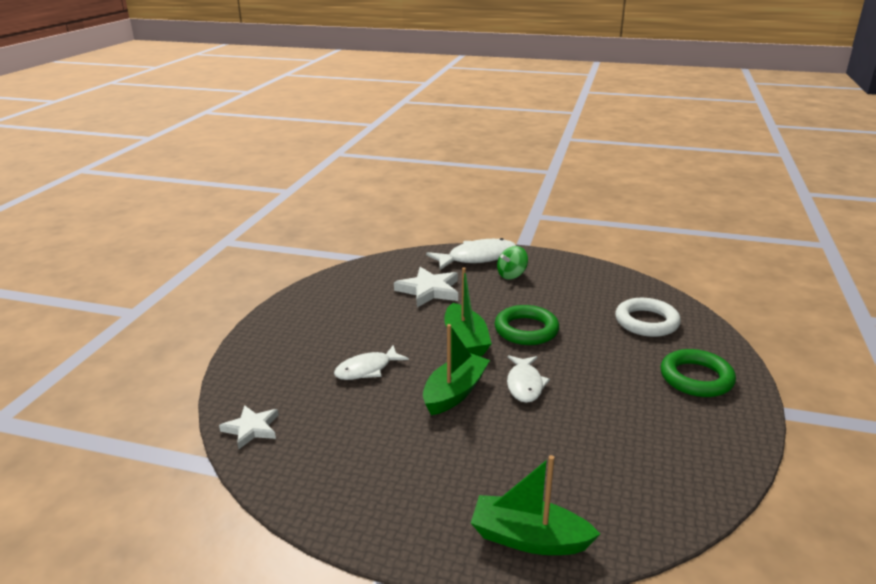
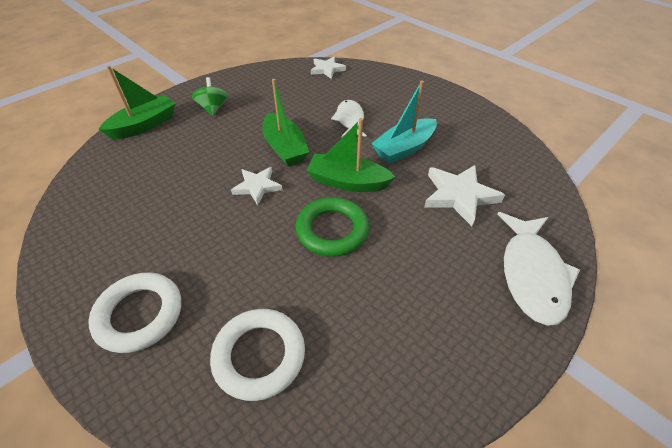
camera: 120 degrees right, 20 degrees up
(389, 326) = (404, 148): none -> turquoise boat
(511, 275) = (463, 284): green spinning top -> green spinning top (213, 108)
(525, 384) = (257, 186): white fish -> white star
(696, 378) = (139, 314): green ring -> white ring

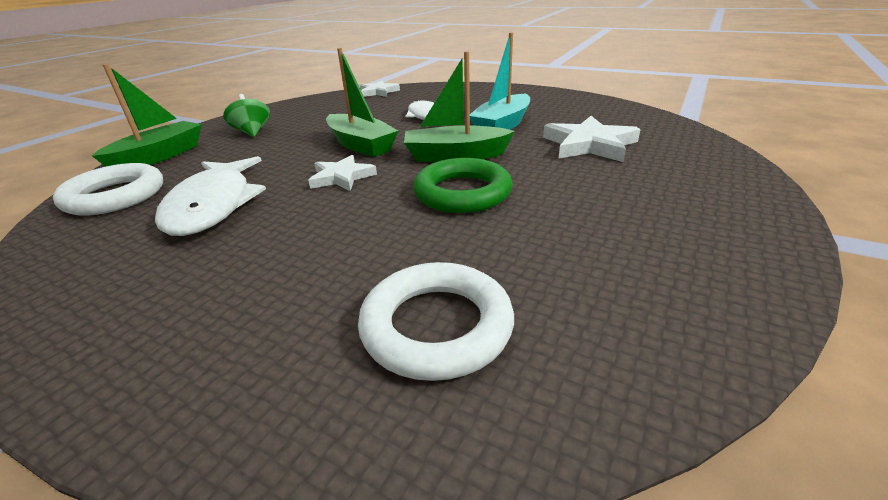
camera: 15 degrees left, 15 degrees down
(139, 314) = (210, 327): white ring -> white ring (115, 196)
(532, 274) = (721, 182): white fish -> white fish (213, 206)

